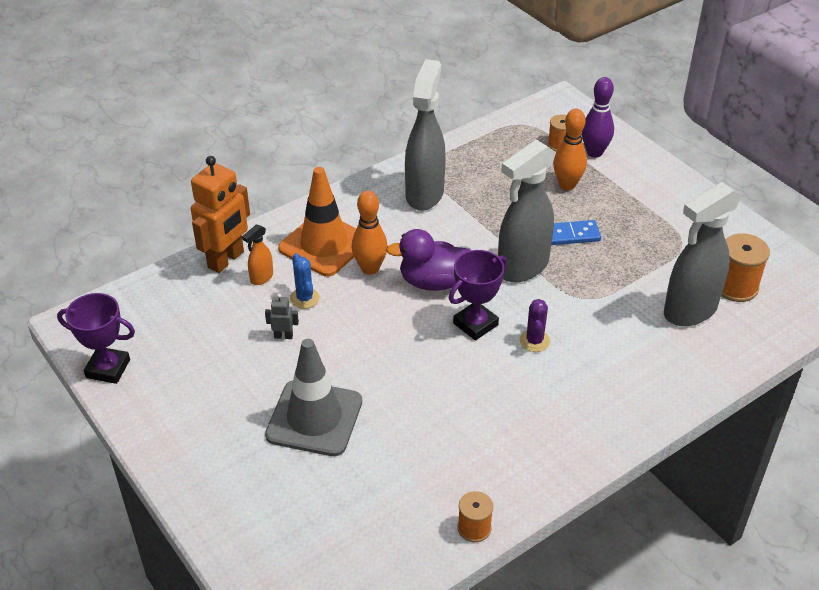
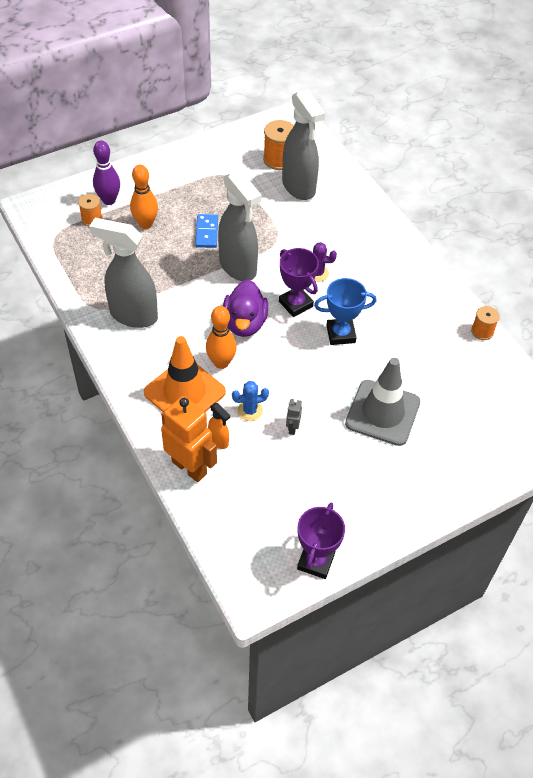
camera: 85 degrees left, 10 degrees up
(435, 370) = (340, 334): none -> blue trophy

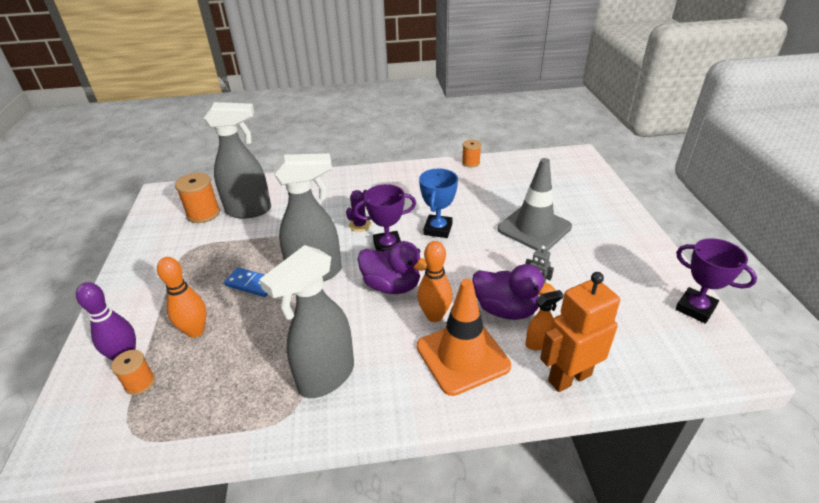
camera: 65 degrees left, 15 degrees down
(250, 411) = (505, 309): blue cactus -> purple duck

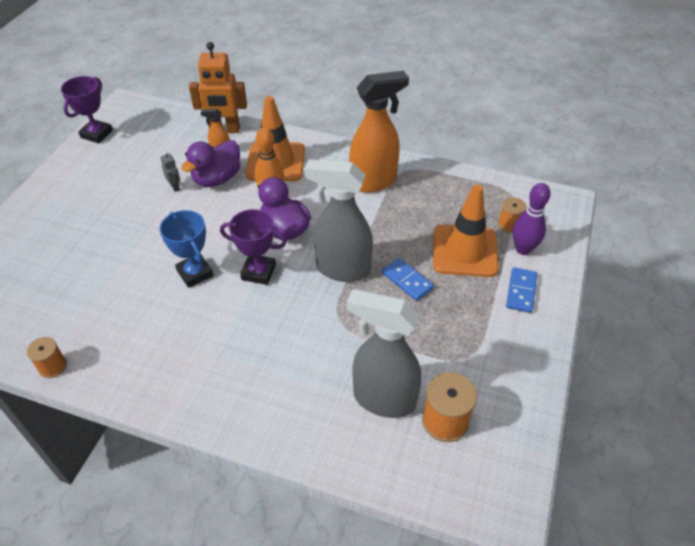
camera: 155 degrees left, 10 degrees up
(135, 312) = (521, 291): none -> blue domino
(195, 331) = (464, 251): orange bowling pin -> orange traffic cone
(325, 377) = (374, 182): grey spray bottle -> orange spray bottle
(360, 225) = (266, 313): purple cactus -> none
(438, 229) = (195, 273): blue trophy -> blue trophy turned 75 degrees counterclockwise
(505, 309) = (217, 179): purple duck -> purple duck turned 105 degrees counterclockwise
(534, 228) = (110, 237): grey traffic cone -> none
(695, 308) = (96, 134): purple trophy -> purple trophy turned 45 degrees clockwise

